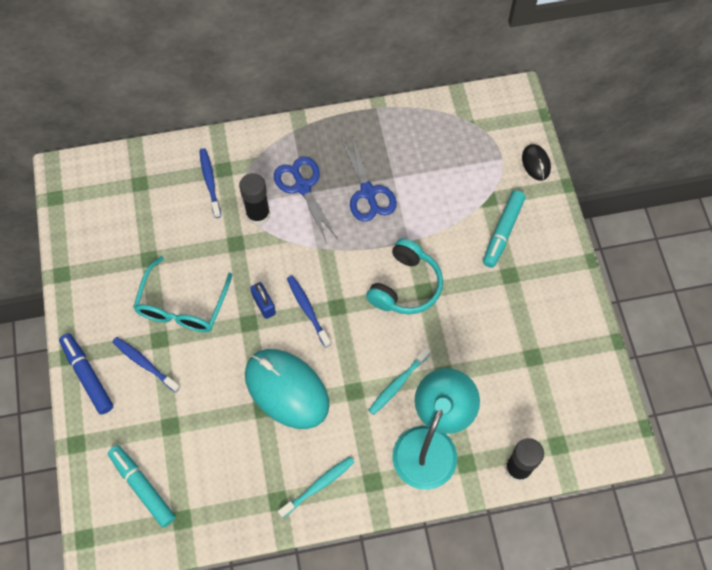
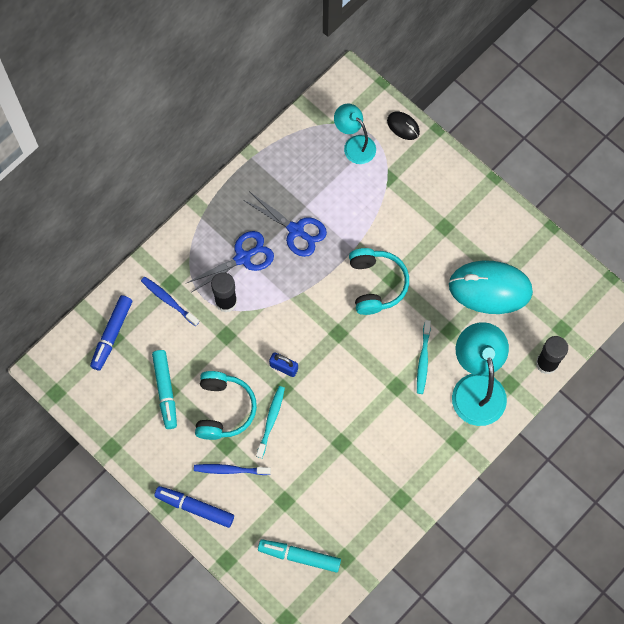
camera: 35 degrees left, 5 degrees up
(140, 180) = (112, 334): none -> blue marker
(182, 306) = (224, 409): turquoise glasses -> turquoise headphones
(286, 389) = (348, 418): turquoise mouse -> turquoise mouse (490, 288)
(302, 187) = (243, 258): blue scissors -> blue scissors turned 120 degrees clockwise
(307, 310) = (318, 350): blue toothbrush -> none
(318, 486) = (421, 469): turquoise toothbrush -> turquoise toothbrush (271, 420)
(478, 152) = (354, 145): none -> turquoise lamp
(503, 232) = (416, 196): turquoise marker -> turquoise marker (165, 390)

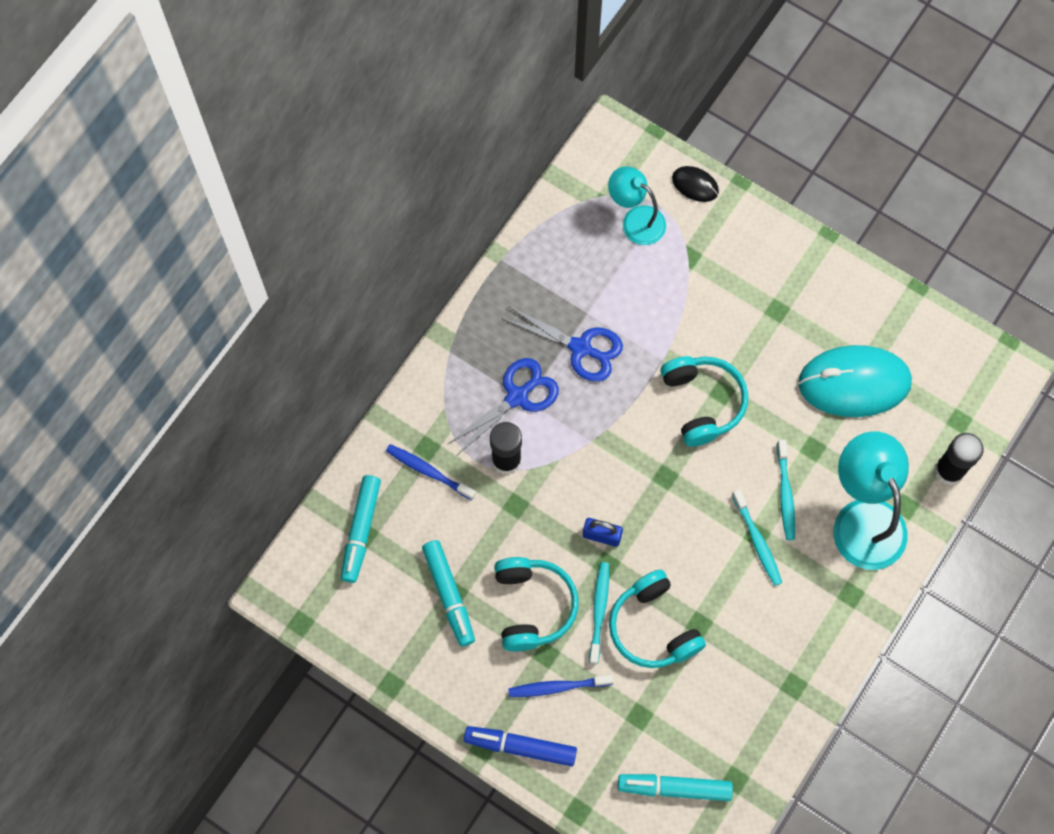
camera: 10 degrees left, 0 degrees up
(112, 334) = (361, 530): blue marker -> turquoise marker
(307, 439) = (653, 627): none -> turquoise headphones
(395, 390) = (757, 541): none -> turquoise toothbrush

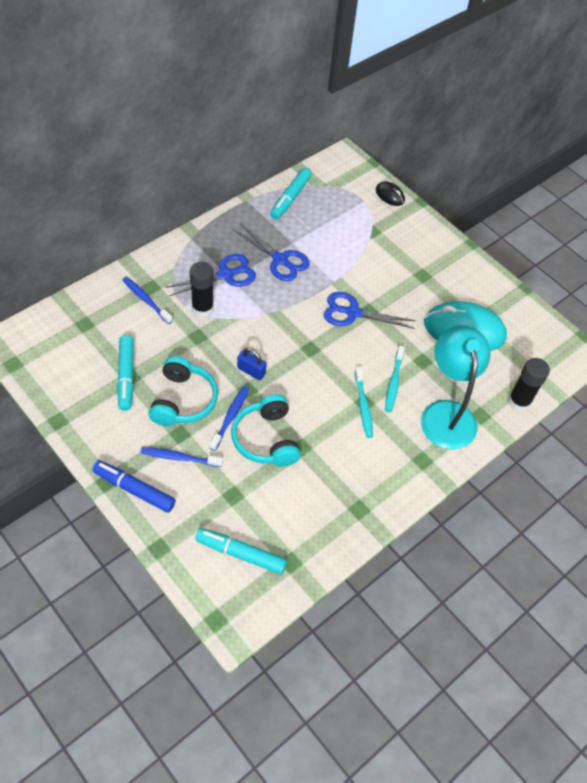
camera: 10 degrees right, 15 degrees down
(361, 530) = (83, 321): turquoise marker -> turquoise marker (290, 198)
(599, 610) = (230, 417): turquoise toothbrush -> blue toothbrush
(635, 220) = (344, 203): turquoise lamp -> none
(702, 402) = (352, 313): turquoise headphones -> blue scissors

